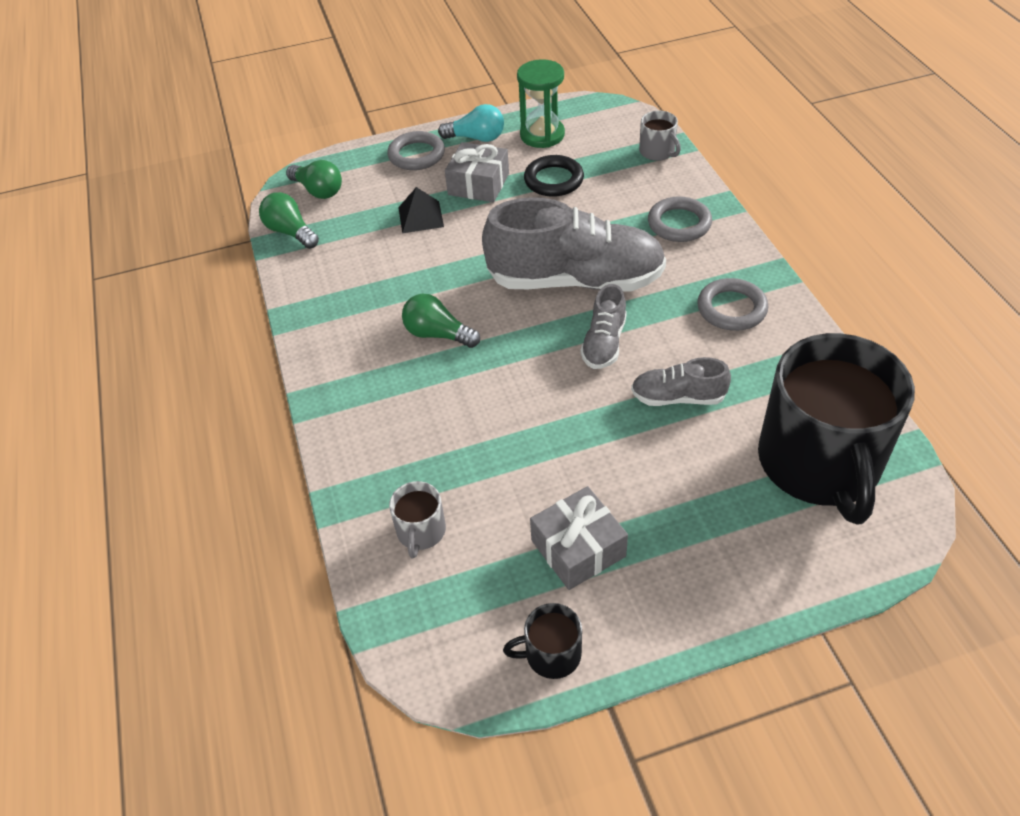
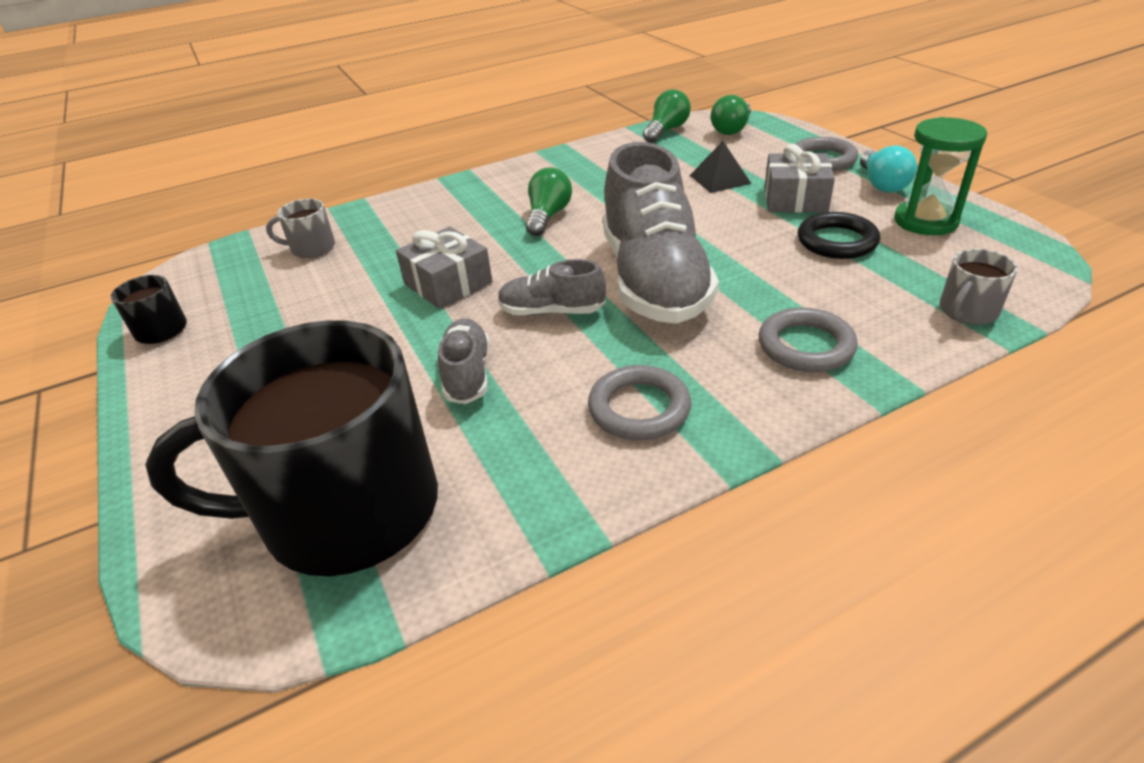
camera: 80 degrees right, 10 degrees down
(578, 548) = (269, 329): grey gift -> grey gift (448, 283)

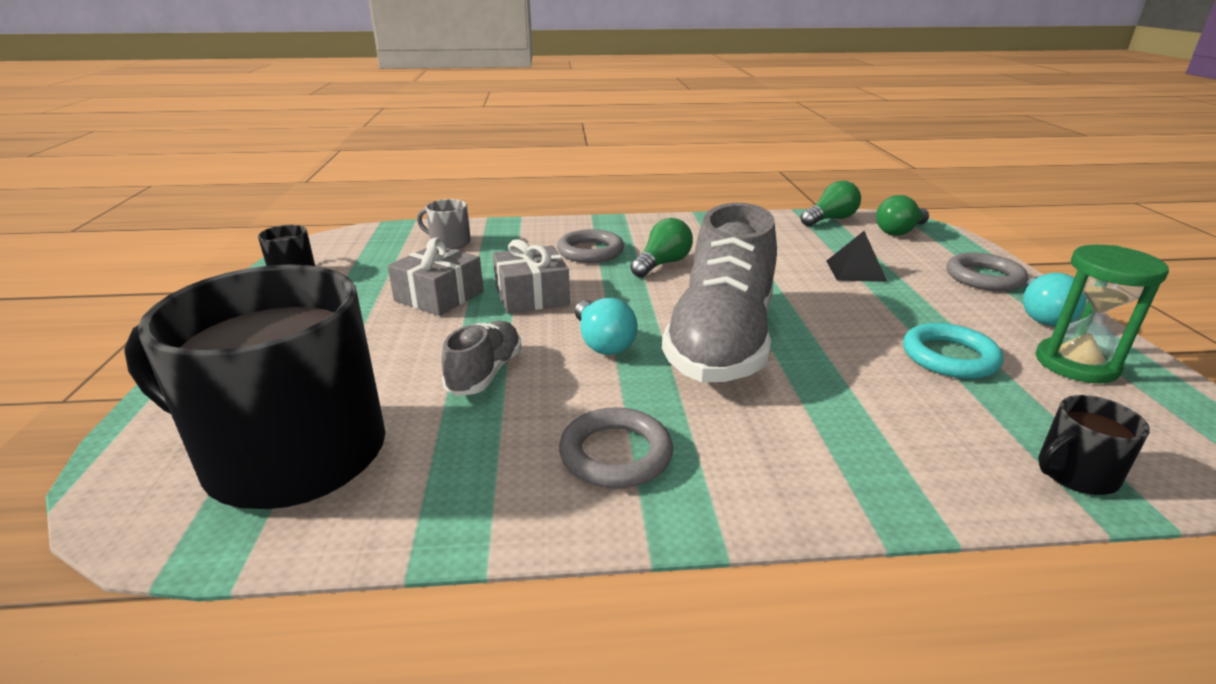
camera: 20 degrees right, 10 degrees down
(552, 311) = (602, 342): grey shoe -> turquoise light bulb
(795, 199) = (927, 306): grey gift -> grey gift (439, 296)
(805, 346) = (841, 450): grey ring -> grey ring (590, 251)
(836, 241) = (949, 357): black ring -> turquoise ring
(967, 311) = (1075, 473): grey mug -> black mug

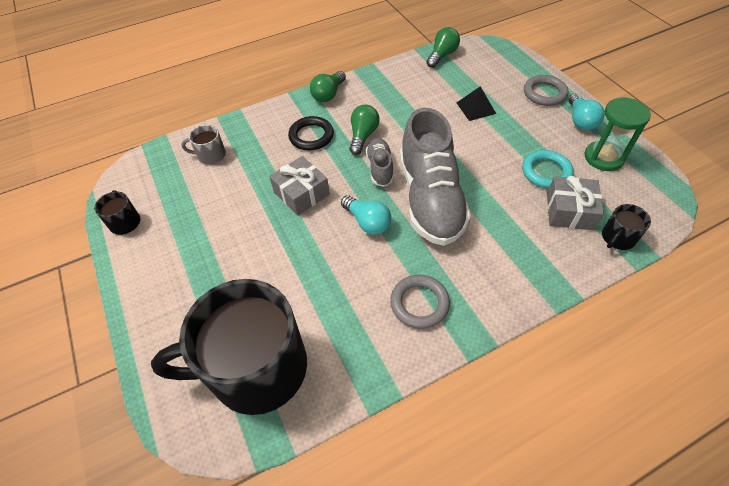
camera: 20 degrees left, 25 degrees up
(439, 296) = (244, 213): grey gift -> grey gift (569, 211)
(485, 373) = (318, 271): grey shoe -> grey shoe (380, 168)
(590, 251) = (311, 136): grey ring -> black ring
(899, 231) = (486, 57): green light bulb -> green light bulb (328, 94)

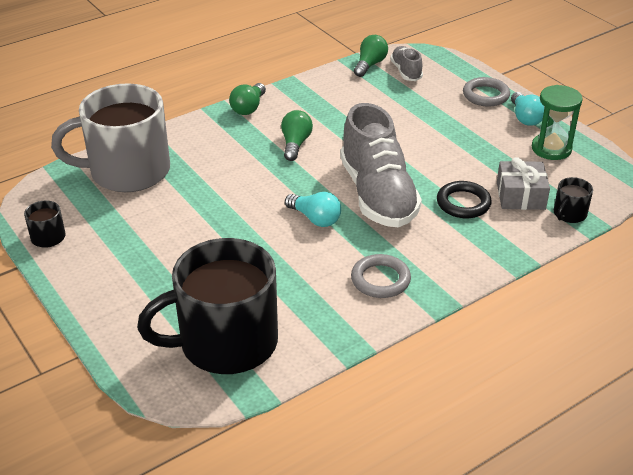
camera: 10 degrees left, 15 degrees down
(211, 155) = (128, 171): grey mug -> grey mug, size x2.50
(301, 193) = (239, 199): grey gift -> none
(311, 136) = (238, 147): black ring -> black ring (463, 203)
(380, 168) = (319, 172): grey shoe -> grey shoe (406, 72)
(476, 108) = (414, 112): black pyramid -> none
(546, 172) = (494, 164): turquoise ring -> none

